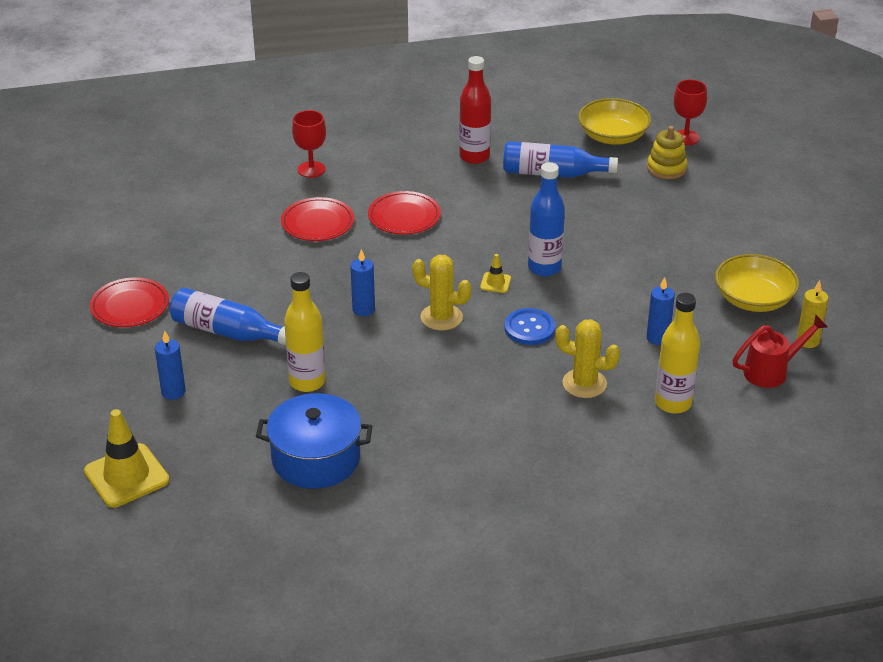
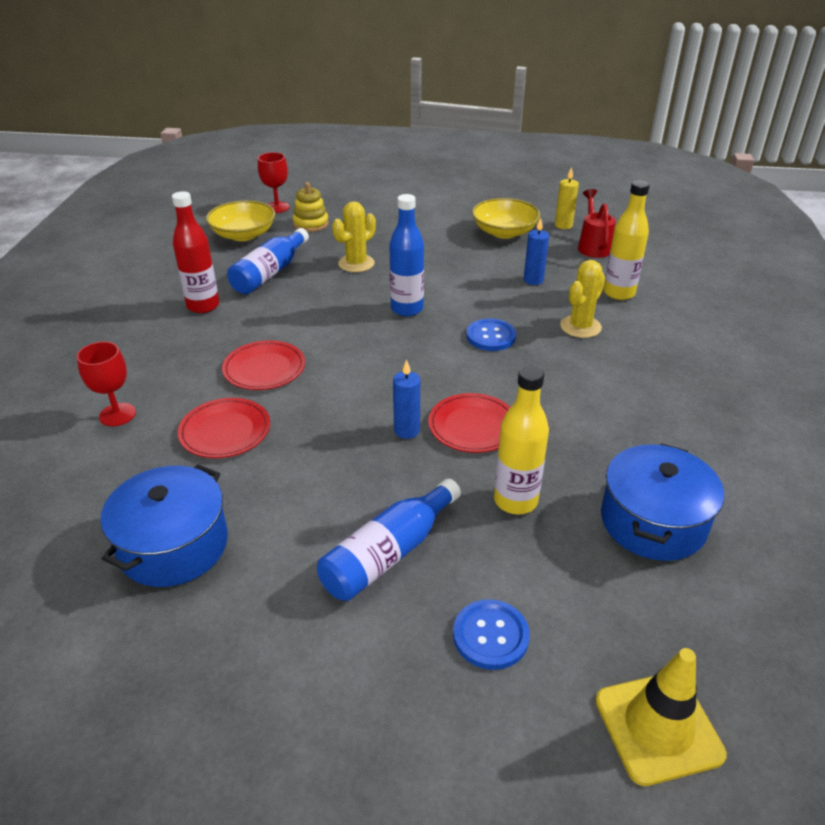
camera: 70 degrees left, 0 degrees up
(130, 306) = (273, 652): red plate -> red plate (473, 426)
(173, 392) = (490, 635): blue candle -> blue button
(197, 239) = (173, 545): none -> blue pot
(441, 317) = (448, 382): yellow cactus -> yellow cactus (356, 263)
(495, 283) = (412, 339): yellow traffic cone -> none

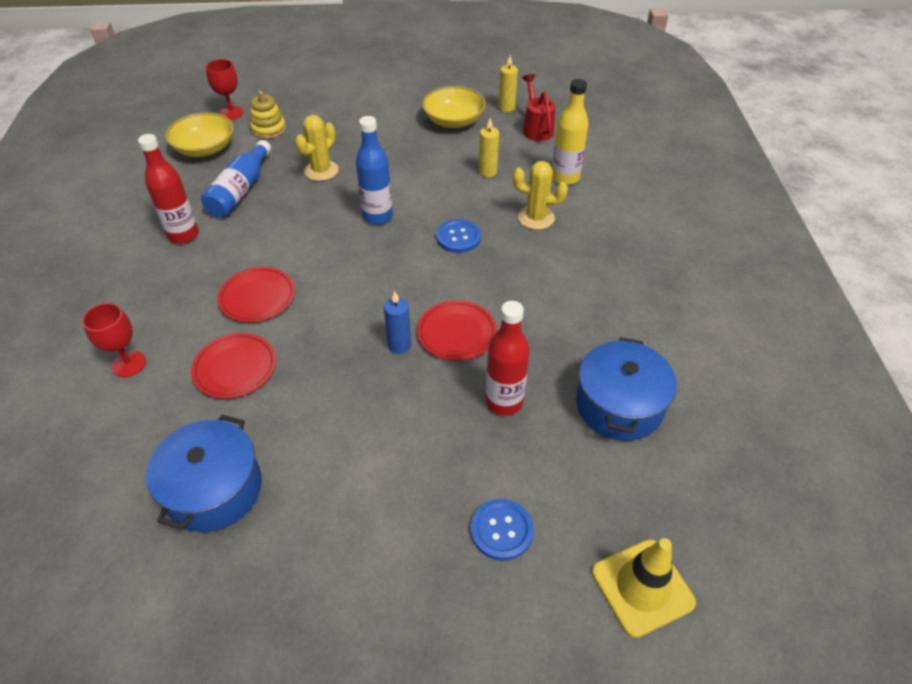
camera: 10 degrees left, 10 degrees up
(388, 553) = (404, 468): blue bottle -> none
(515, 501) = (504, 401): yellow bottle -> red bottle
(533, 280) = (488, 172): blue candle -> yellow candle
(580, 327) = (536, 218): yellow cactus -> yellow cactus turned 75 degrees clockwise

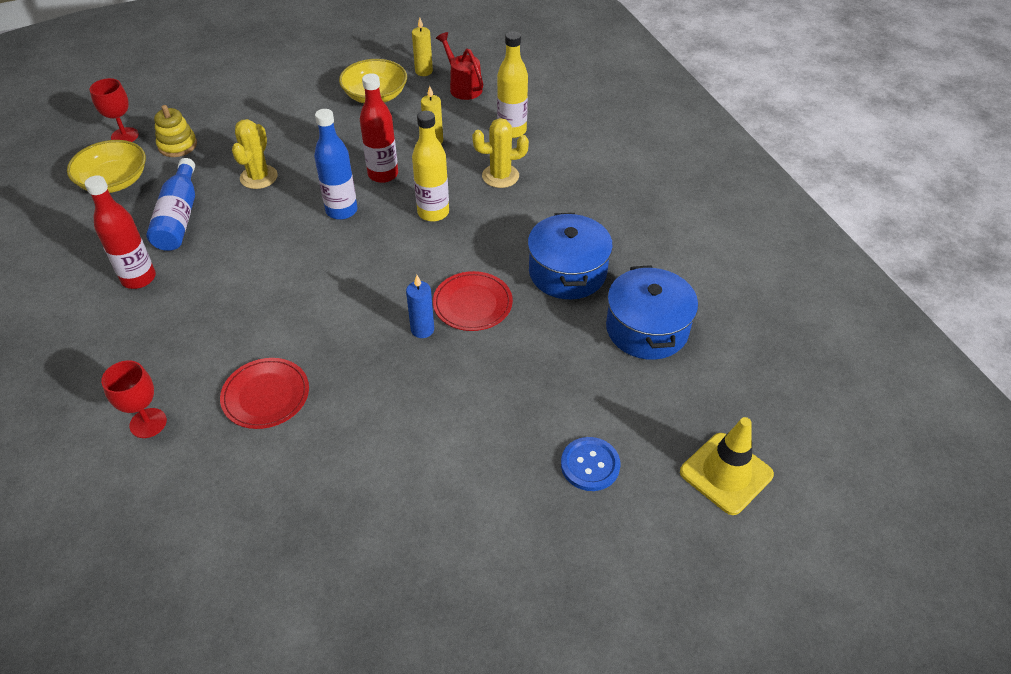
camera: 20 degrees left, 0 degrees up
(214, 489) = (303, 513): blue pot -> blue pot (567, 272)
(257, 297) = (254, 321): red plate -> none
(458, 237) = (433, 212): blue button -> yellow bottle
(504, 401) = (544, 354): red bottle -> red bottle (383, 174)

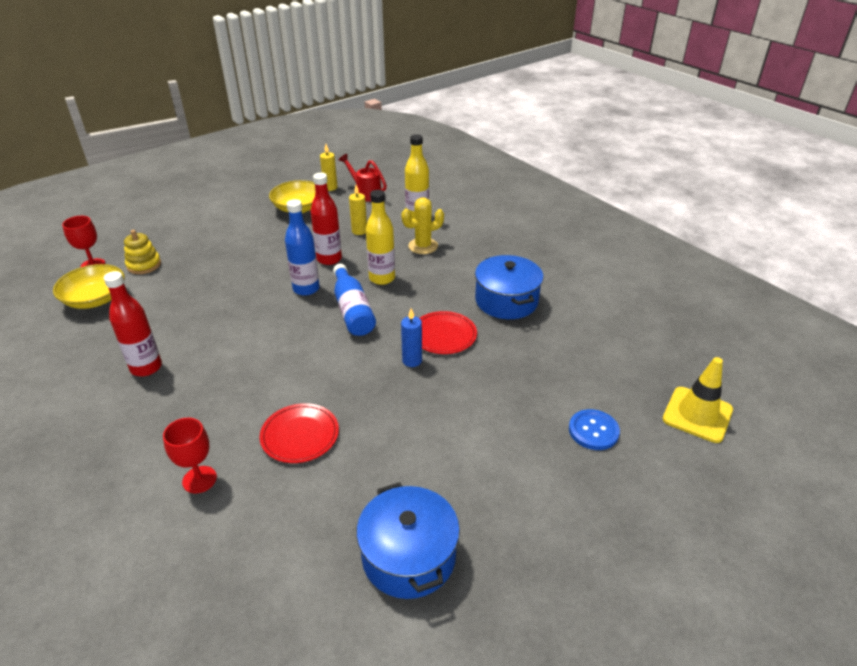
camera: 15 degrees left, 10 degrees down
(179, 217) = (166, 316): blue bottle -> blue bottle (352, 310)
(259, 177) = (225, 276): yellow cactus -> none
(647, 329) = (585, 328): blue pot -> blue pot (408, 556)

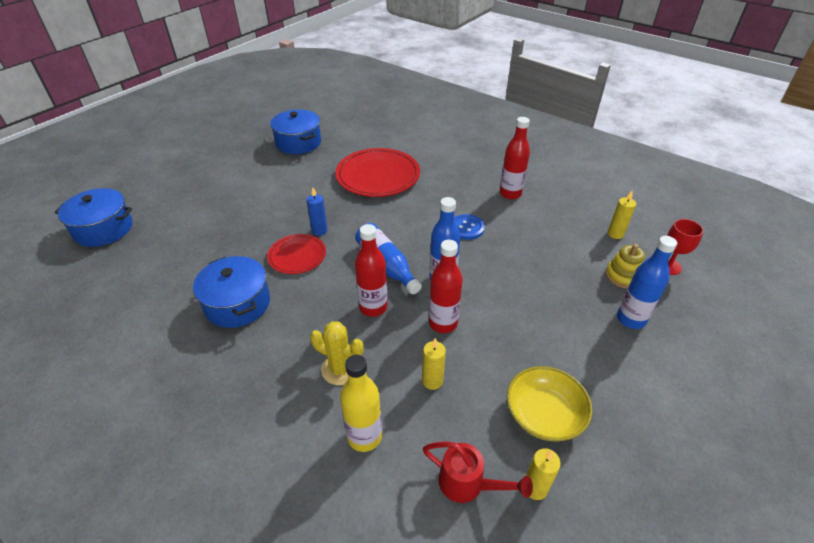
camera: 165 degrees right, 5 degrees up
(95, 299) = (615, 234): yellow bowl -> yellow candle
(180, 239) = (630, 319): none -> blue bottle
(199, 479) = (420, 151): red goblet -> none
(300, 435) = (378, 176): red plate -> red plate, size x1.73
(382, 278) = (373, 307): yellow bottle -> red bottle
(423, 246) = (340, 369): yellow cactus -> yellow cactus turned 60 degrees clockwise
(593, 431) = (186, 207): blue button -> blue button (466, 228)
(697, 414) = (104, 229): yellow traffic cone -> blue pot

